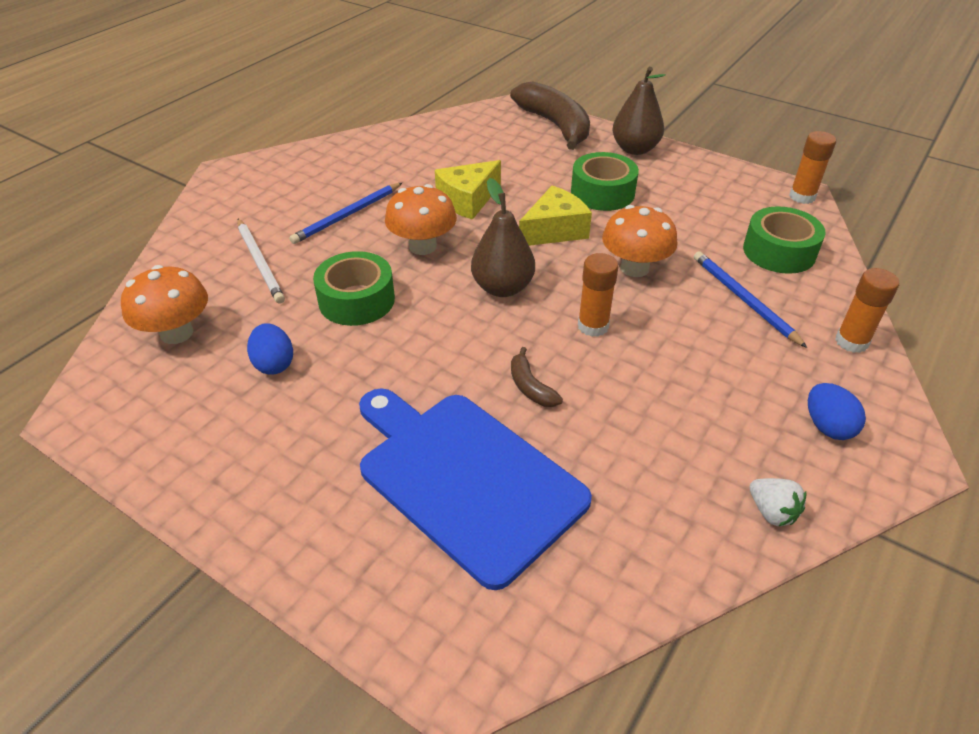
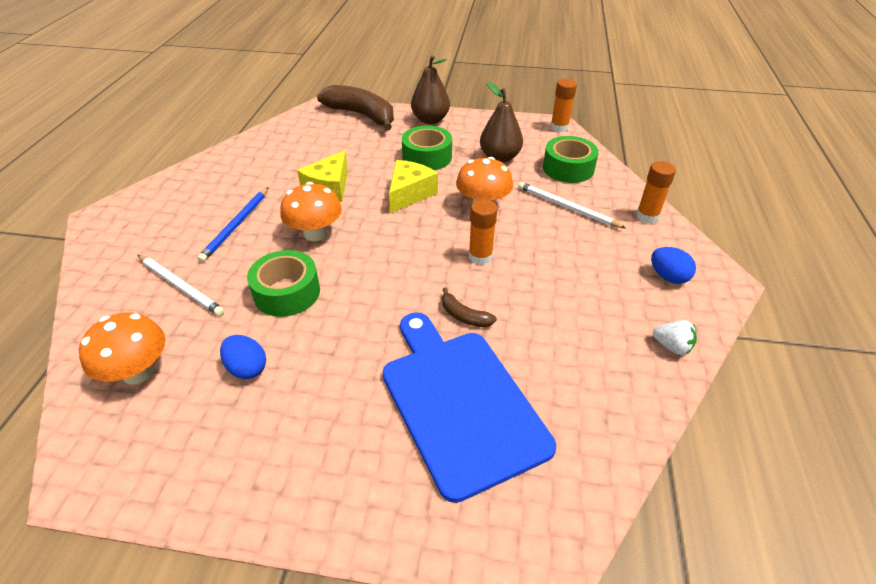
camera: 25 degrees left, 0 degrees up
(466, 478) = (460, 402): blue cutting board -> blue cutting board turned 45 degrees clockwise
(502, 288) = (398, 248): brown pear -> brown pear (500, 157)
(743, 299) = (567, 207): blue pencil -> white pencil

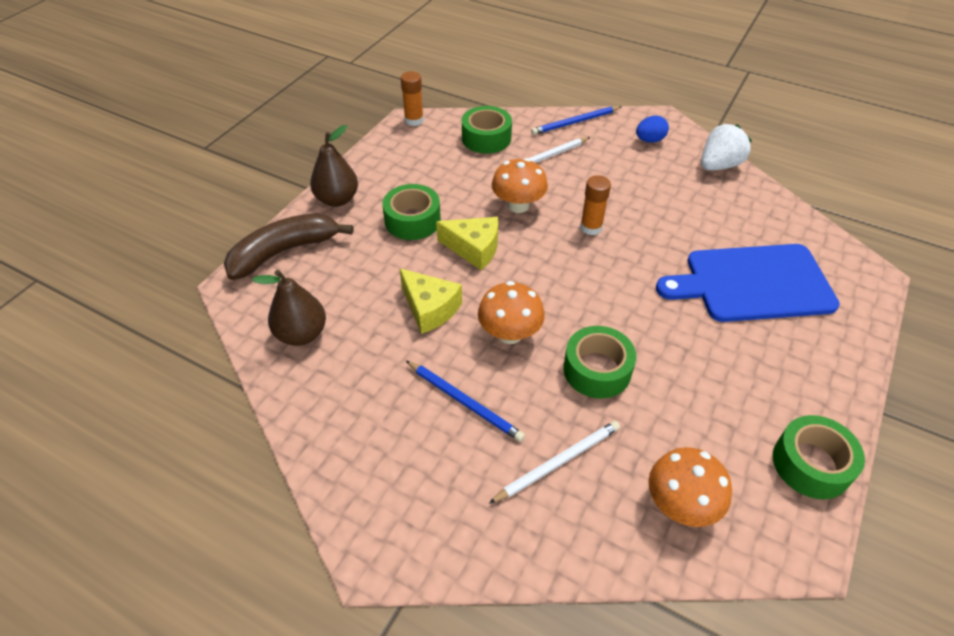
camera: 70 degrees left, 5 degrees up
(189, 480) = (811, 464): none -> green tape
(247, 368) = (693, 412): blue egg -> none
(409, 194) = (474, 249): yellow cheese -> yellow cheese turned 150 degrees clockwise
(464, 316) = (662, 257): brown banana -> none
(500, 157) = (444, 172): brown pear -> brown pear (301, 334)
(647, 216) = (575, 122): orange glue stick -> blue pencil
(672, 346) = (719, 165): white strawberry -> white strawberry, size x1.78

